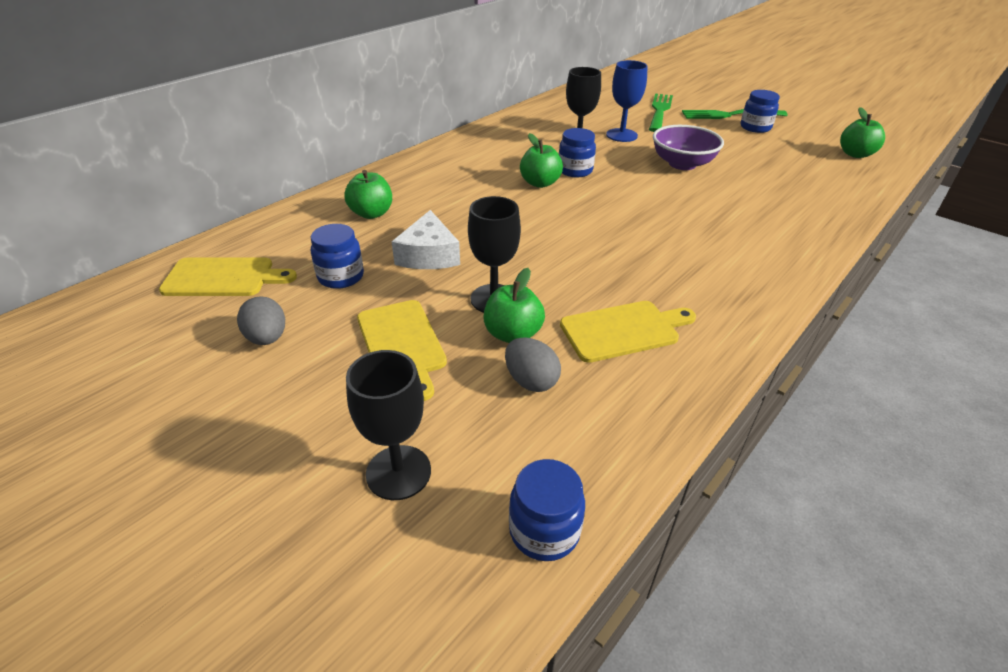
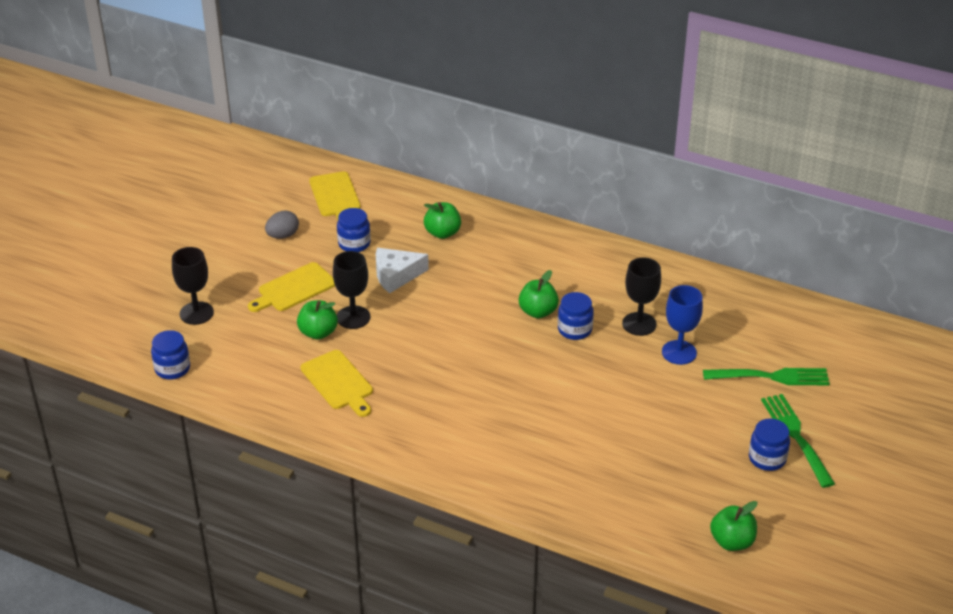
camera: 75 degrees right, 0 degrees up
(531, 381) = (276, 347): grey egg -> none
(682, 164) = (628, 401): purple bowl -> none

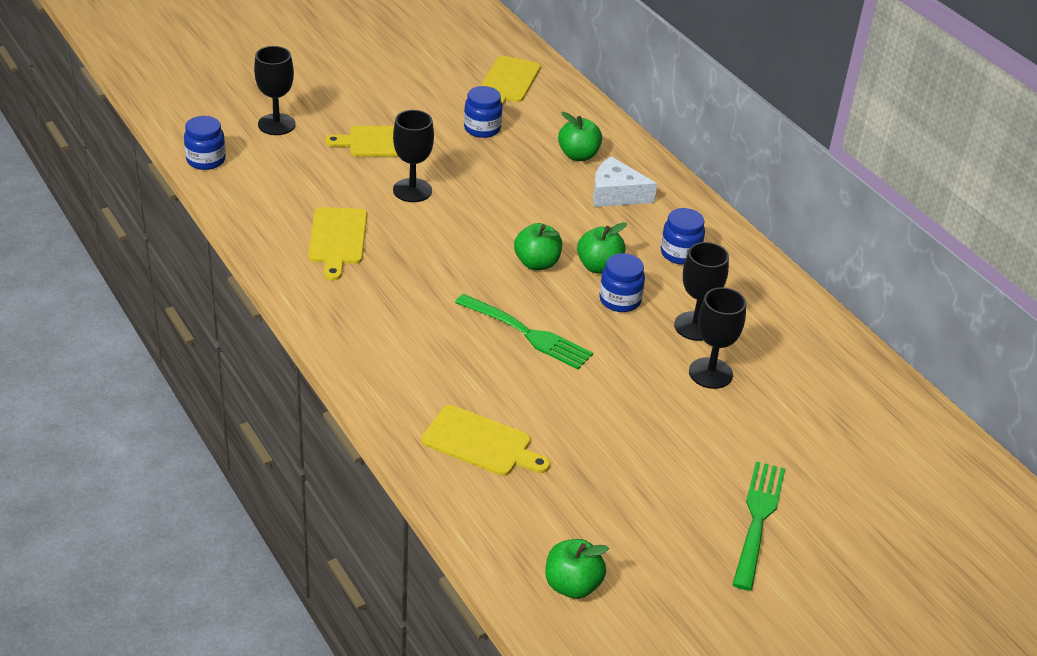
camera: 30 degrees right, 0 degrees up
(283, 235) = (423, 94): grey egg -> none
(318, 333) = (365, 189): green apple -> green apple (537, 263)
(396, 275) = (492, 172): white cheese -> white cheese (616, 194)
(585, 479) = (481, 443): none -> yellow cutting board
(679, 352) = (710, 373): blue goblet -> black goblet
(767, 458) = (700, 524): blue jar -> blue jar (680, 253)
(770, 377) = (790, 446): green fork -> green fork (526, 333)

